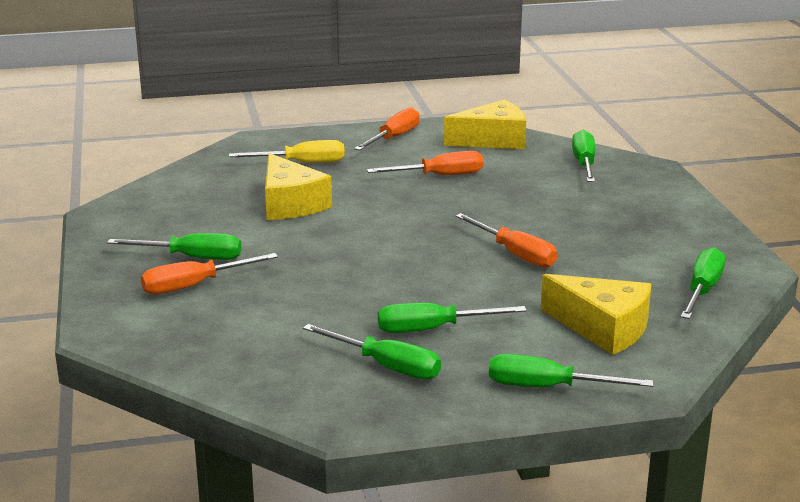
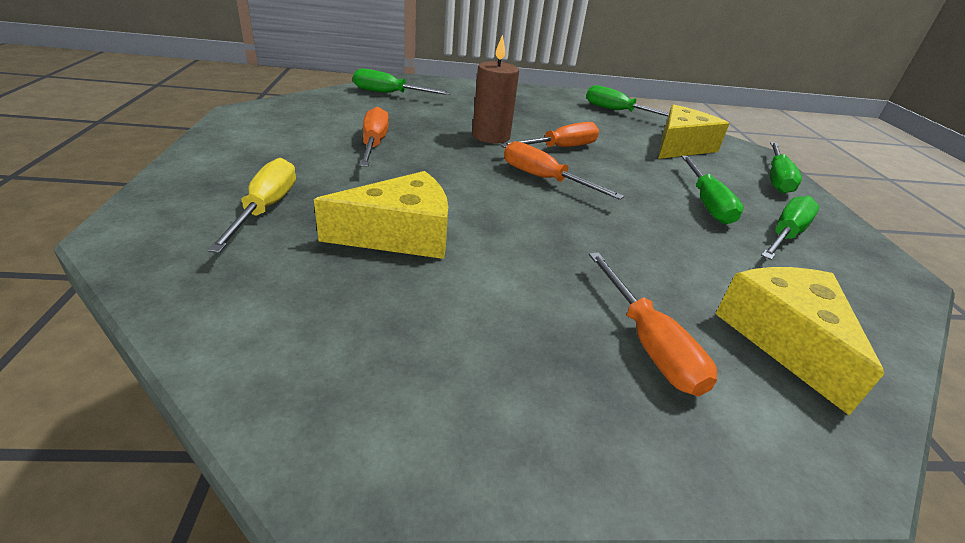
camera: 85 degrees left, 10 degrees up
(191, 258) = (557, 339): green screwdriver -> none
(393, 138) = (242, 145): orange screwdriver -> orange screwdriver (544, 179)
(493, 140) = (303, 109): yellow cheese -> yellow cheese (784, 339)
(512, 219) = (491, 136): none -> brown candle

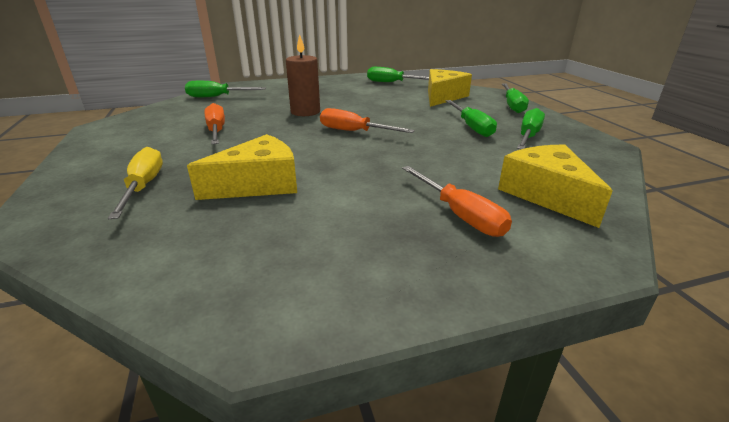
camera: 10 degrees left, 5 degrees down
(560, 148) = (359, 111): orange screwdriver -> none

